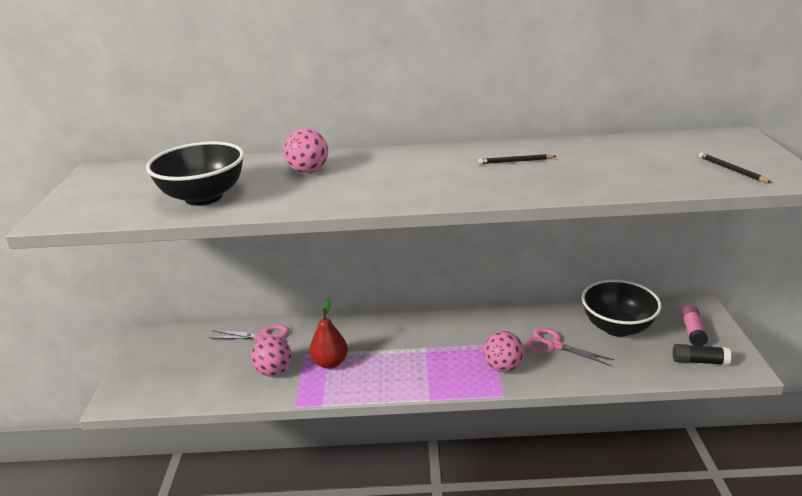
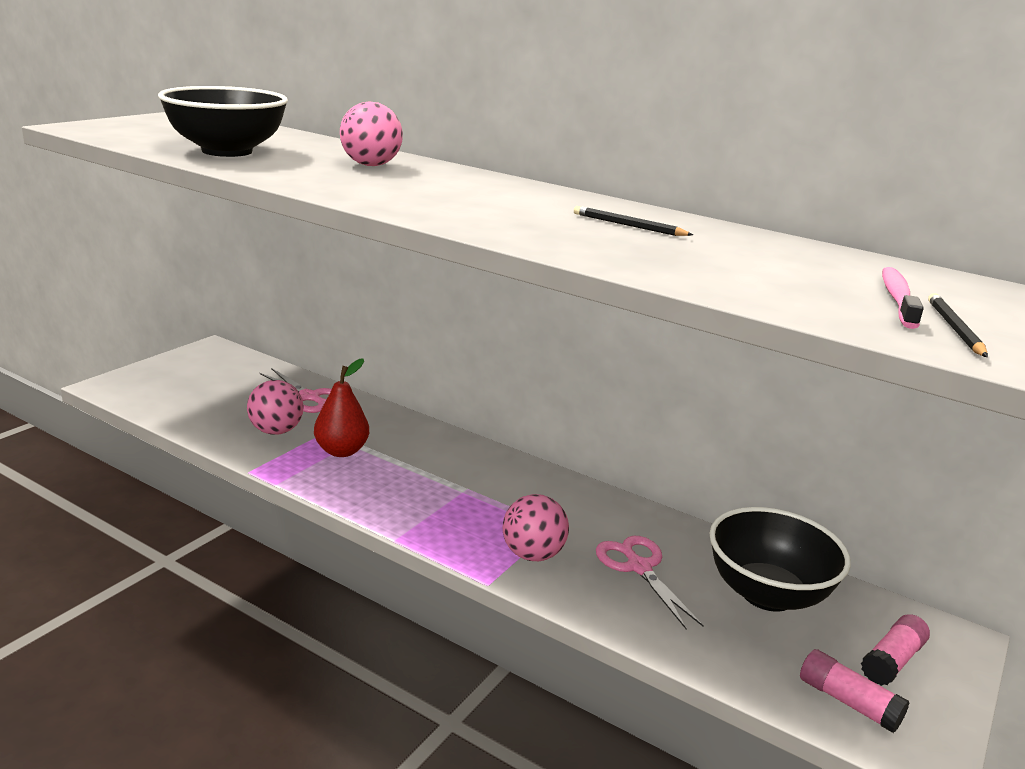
camera: 30 degrees right, 5 degrees down
(687, 161) = (897, 299): none -> pink toothbrush
(699, 361) = (848, 702): black glue stick -> pink glue stick

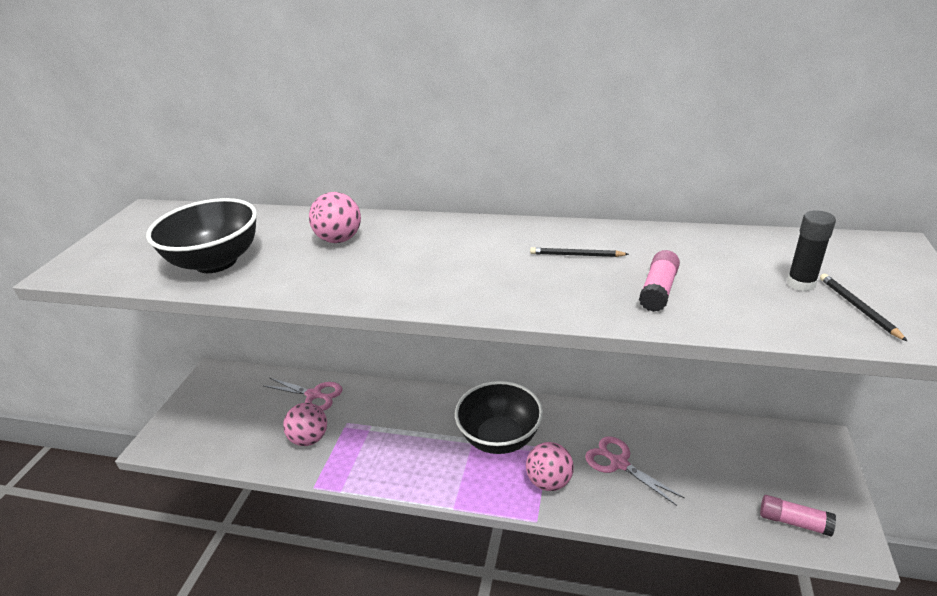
camera: 15 degrees left, 10 degrees up
(341, 451) = (368, 439): red pear -> none
(767, 594) = (704, 452): black bowl -> black bowl (500, 438)
(892, 661) = (799, 476): pink glue stick -> pink glue stick (658, 290)
(897, 299) = (801, 283): pink toothbrush -> black glue stick

